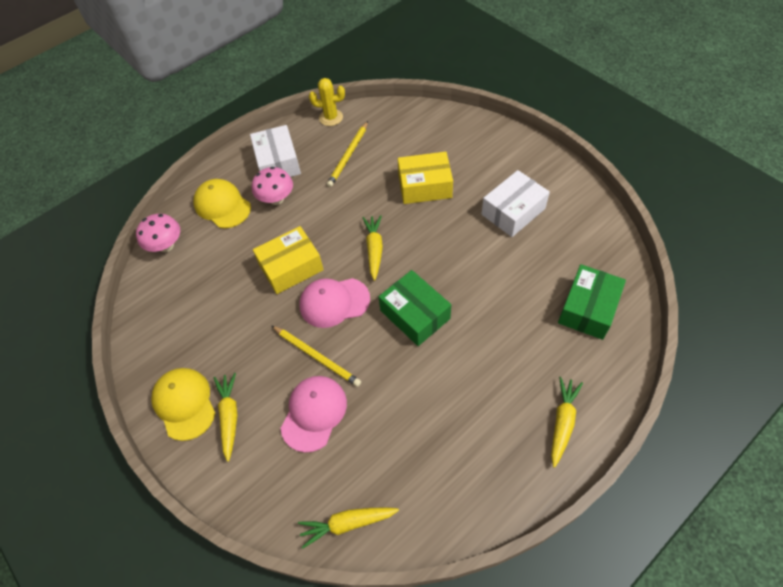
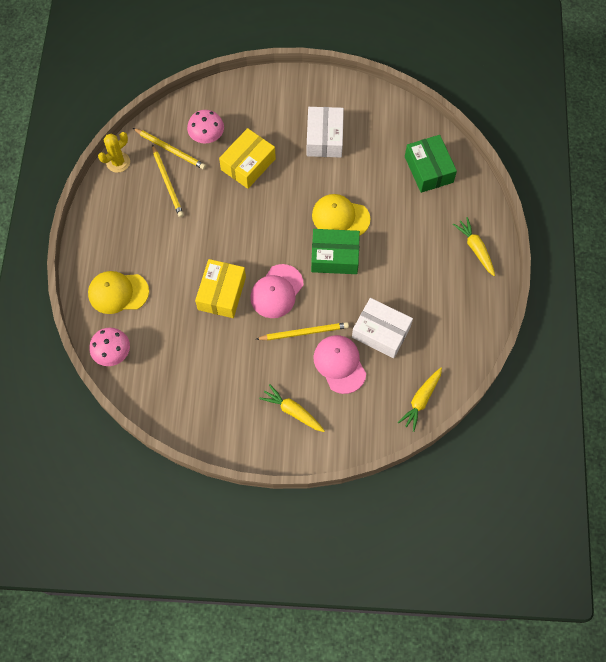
camera: 50 degrees left, 10 degrees up
(184, 404) = (256, 430): yellow cap -> yellow cap (340, 217)
(276, 199) = (153, 256): pink mushroom -> pink mushroom (207, 137)
(278, 162) = (120, 228): white box -> white box (381, 332)
(374, 249) = (263, 236): yellow carrot -> none
(377, 135) = (170, 150): none -> yellow pencil

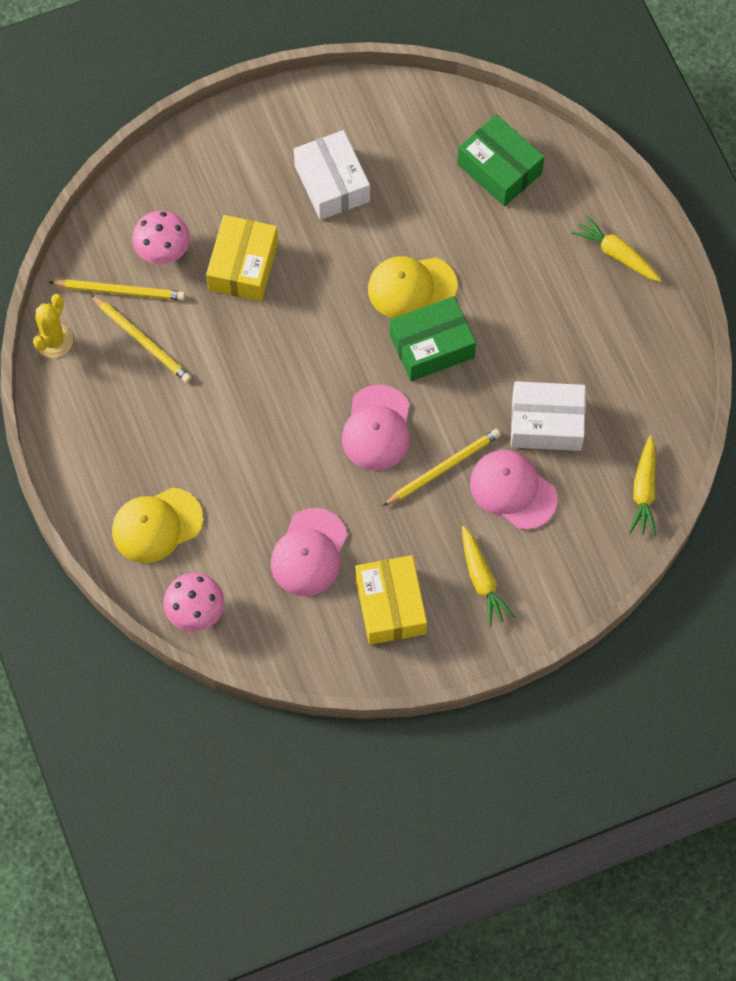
camera: 25 degrees left, 0 degrees up
(197, 348) = (309, 552): none -> pink cap
(221, 293) = (302, 463): yellow box -> yellow box (390, 606)
(292, 411) = (482, 580): yellow carrot -> yellow carrot turned 120 degrees counterclockwise

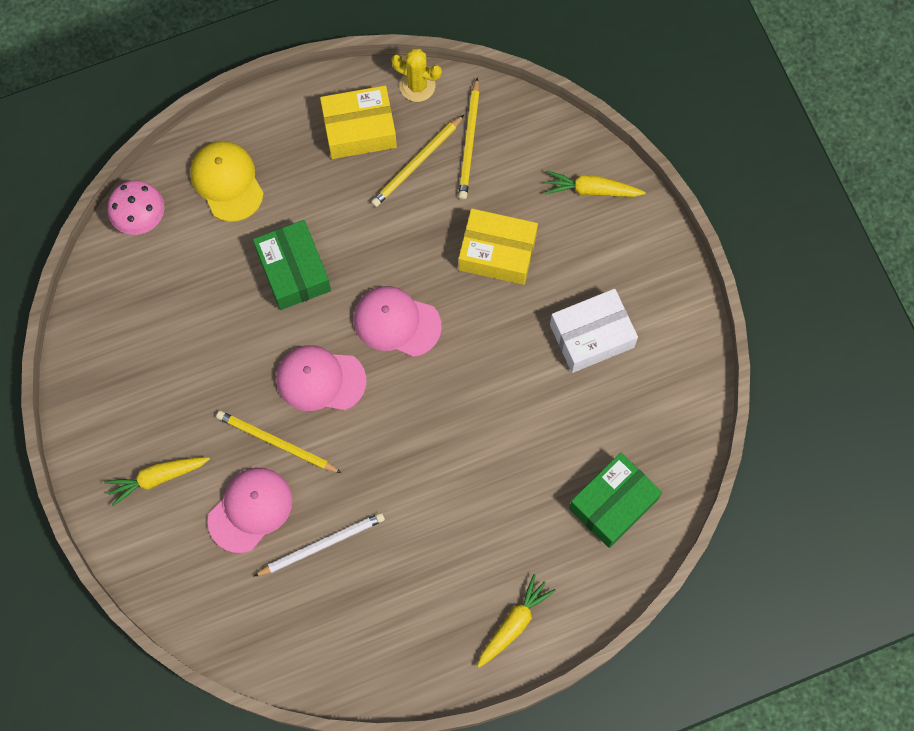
camera: 90 degrees right, 5 degrees up
(163, 250) = (513, 179): pink mushroom -> none
(309, 552) = (193, 317): pink cap -> pink cap (396, 322)
(390, 606) = (136, 392): yellow box -> yellow box (359, 129)
(411, 287) = (474, 413): yellow cap -> none
(432, 346) = (409, 433): green box -> green box (293, 271)
(443, 468) = (276, 443): yellow pencil -> yellow pencil turned 150 degrees clockwise
(546, 423) = (322, 545): white box -> white pencil
(644, 491) = (245, 641): yellow carrot -> yellow carrot (591, 190)

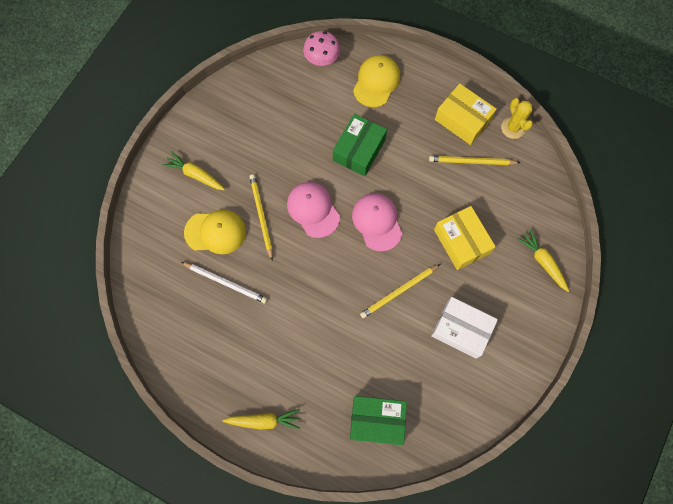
camera: 50 degrees right, 0 degrees up
(250, 510) = (215, 232): pink cap -> yellow cap
(469, 142) = (508, 178): yellow pencil -> yellow pencil (399, 292)

